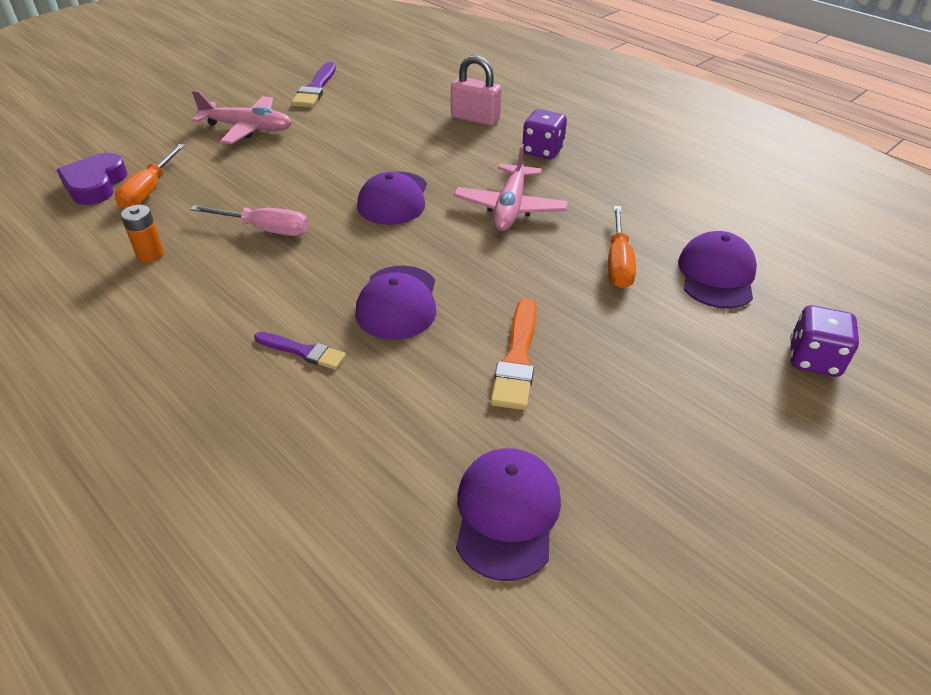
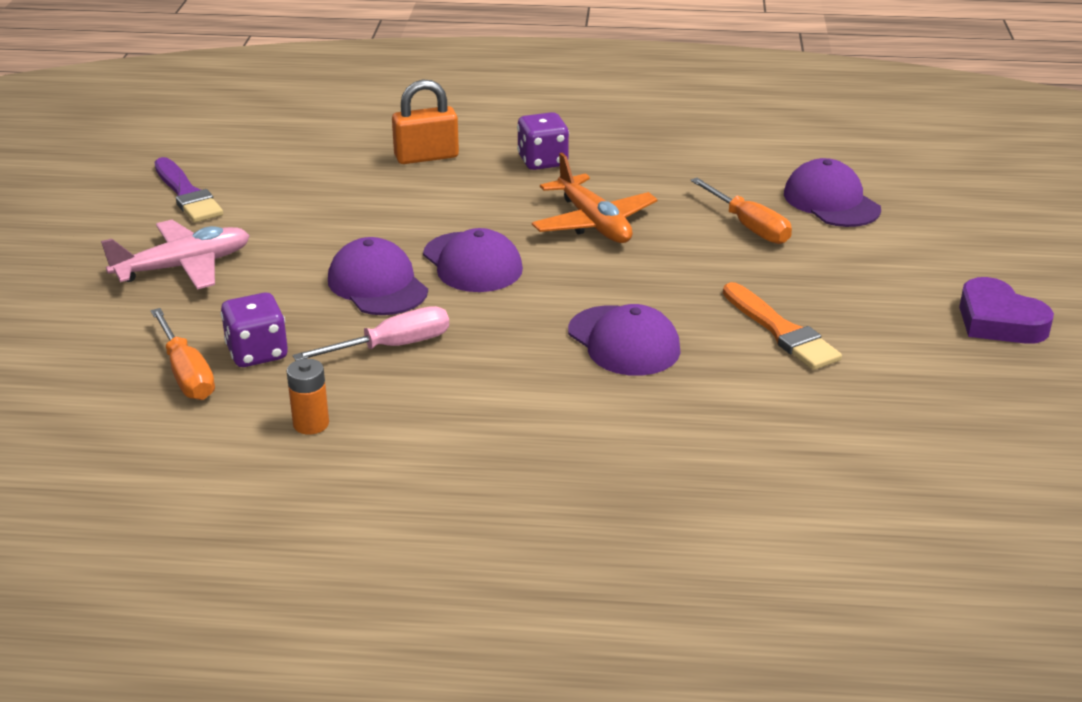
camera: 40 degrees left, 10 degrees down
(95, 185) = (104, 399): purple heart -> purple heart (999, 321)
(303, 351) = (608, 416): purple brush -> none
(475, 118) = (426, 157): pink padlock -> orange padlock
(507, 514) = (924, 426): purple cap -> purple cap (377, 285)
(510, 208) = (593, 223): pink plane -> orange plane
(813, 359) = (969, 229): purple dice -> purple dice (257, 353)

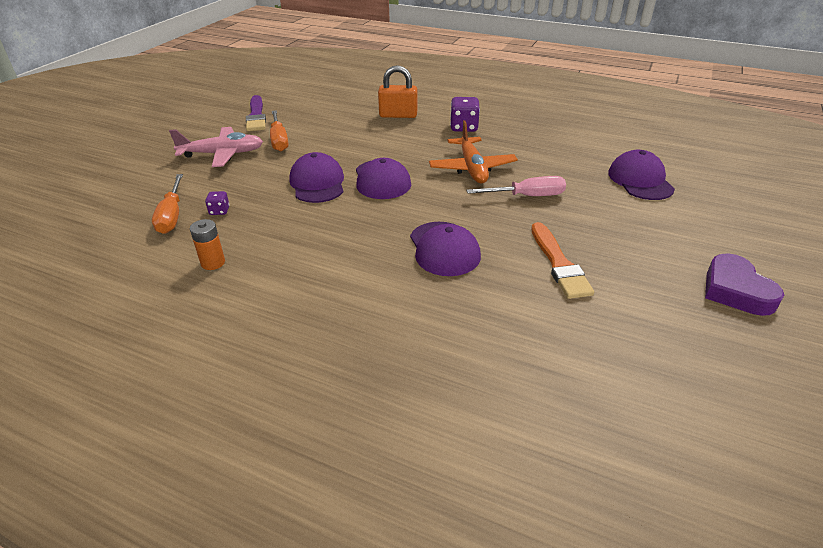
camera: 20 degrees right, 5 degrees up
(257, 353) = (219, 211): purple dice -> purple dice, size x0.54
(392, 346) = (298, 222): pink screwdriver -> pink screwdriver (527, 196)
(749, 226) = (573, 187): orange screwdriver -> orange screwdriver (279, 140)

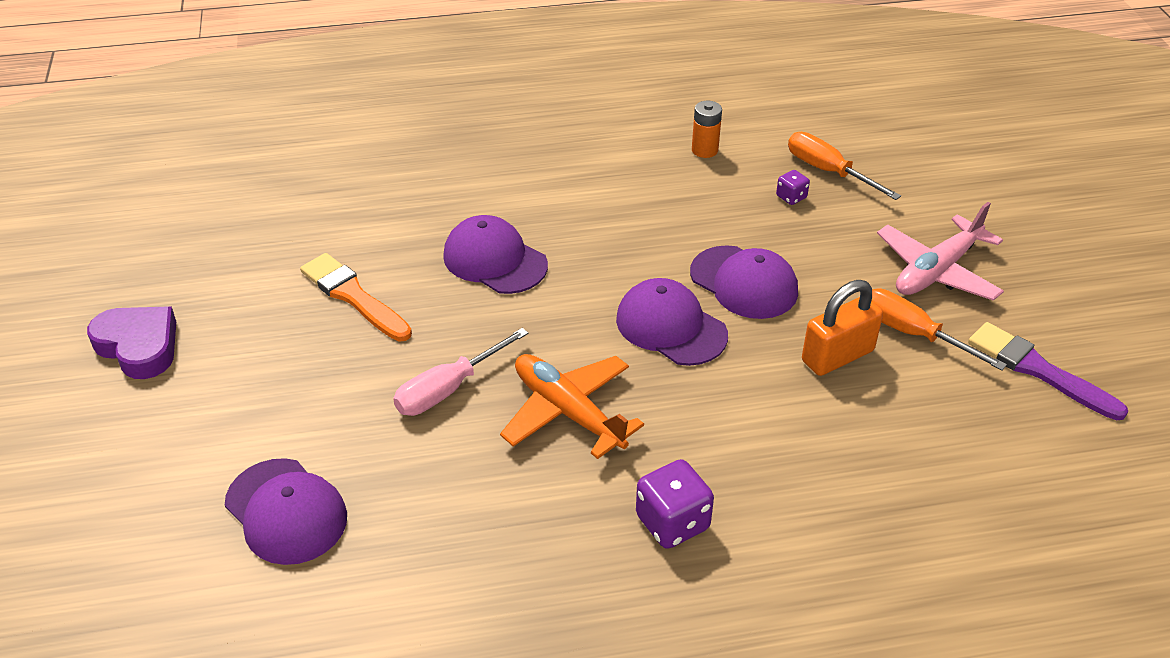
camera: 145 degrees right, 5 degrees up
(398, 115) = (825, 500): orange padlock -> orange padlock (837, 356)

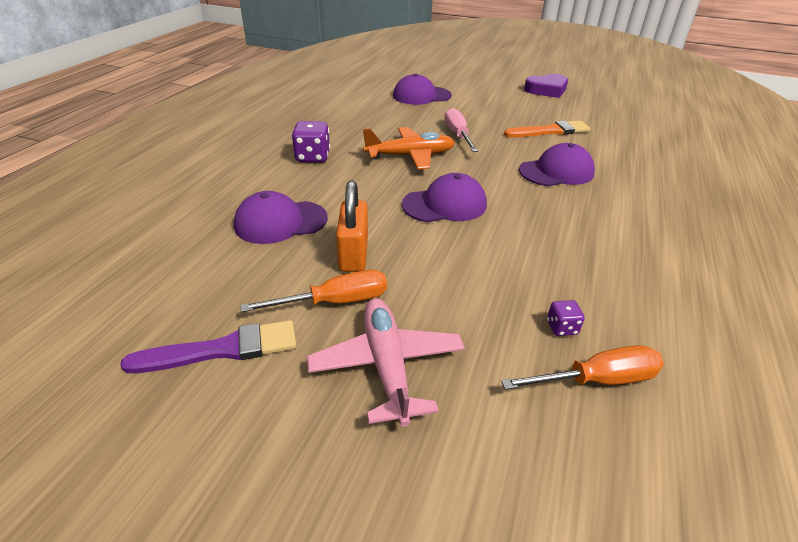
camera: 120 degrees right, 5 degrees down
(704, 150) = (668, 308): orange battery -> none
(744, 283) = (463, 249): purple cap -> purple cap (280, 222)

